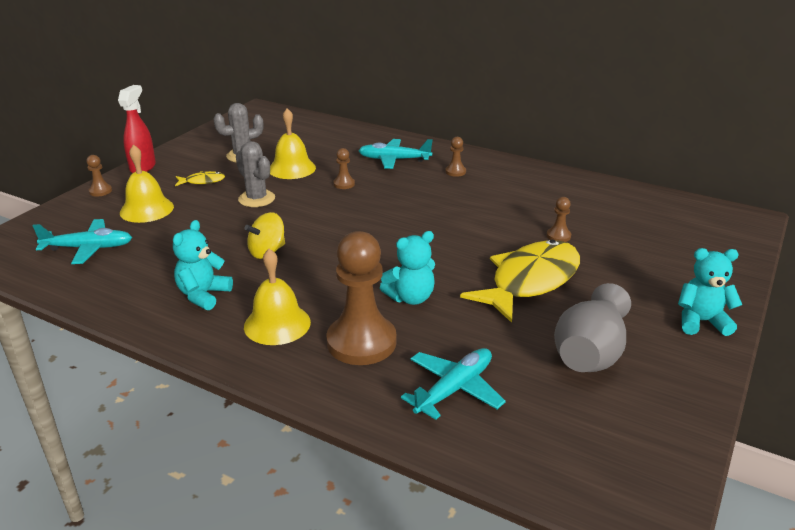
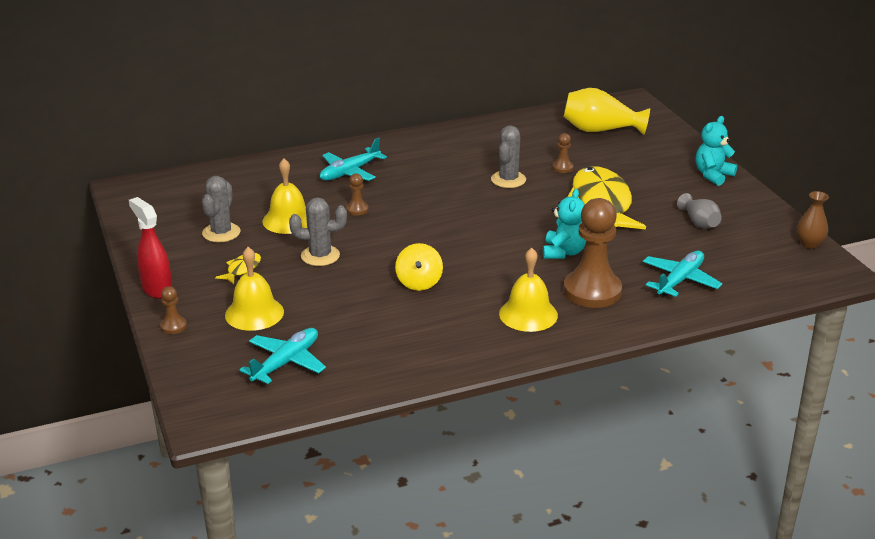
camera: 50 degrees left, 0 degrees up
(203, 295) = (446, 331): turquoise teddy bear -> none
(454, 389) = (680, 280): turquoise plane -> turquoise plane turned 45 degrees clockwise
(455, 172) = (412, 158): brown pawn -> none
(492, 221) = (508, 180): none -> grey cactus
(590, 353) = (699, 223): grey vase -> grey vase, size x0.58
(660, 226) = (600, 130): none -> yellow vase
(677, 457) = (809, 244): none -> brown vase

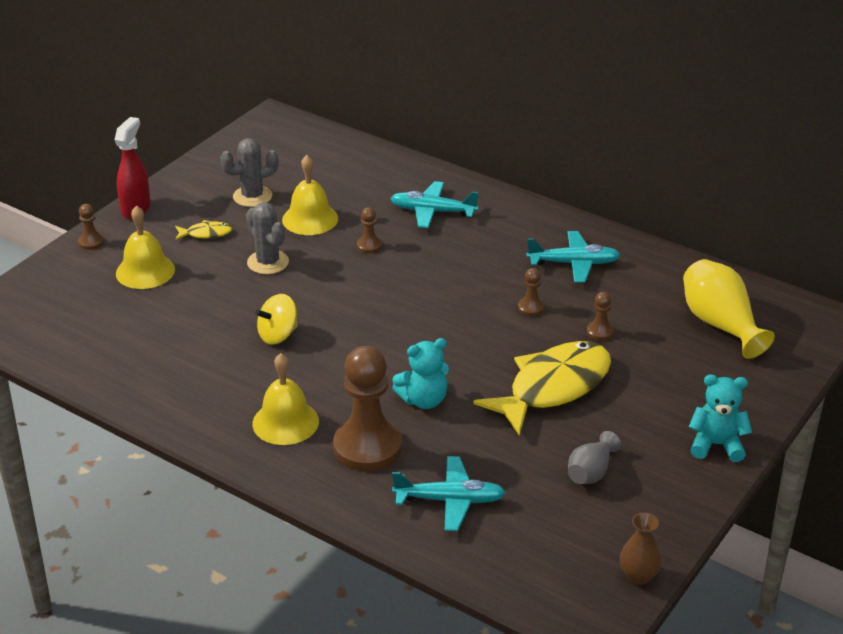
camera: 55 degrees right, 5 degrees up
(286, 362) = (88, 320): turquoise plane -> turquoise plane (574, 263)
(508, 180) = (531, 308): grey cactus -> brown pawn

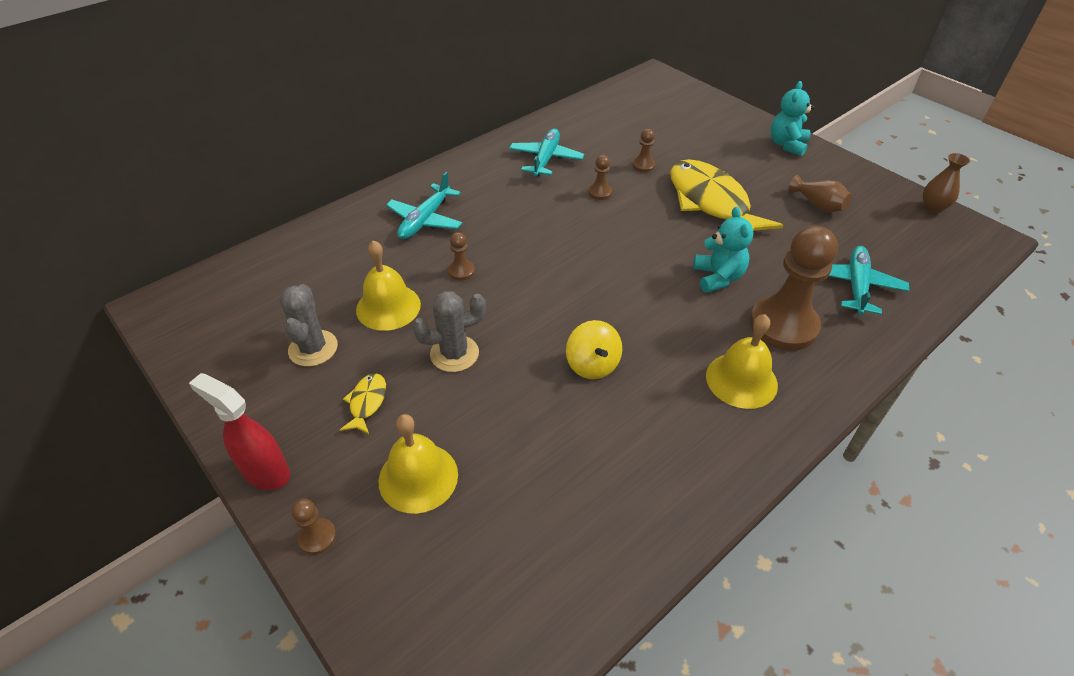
camera: 75 degrees left, 10 degrees up
(591, 472) = (818, 205): grey vase -> brown vase
(720, 324) = (649, 113): yellow vase -> none

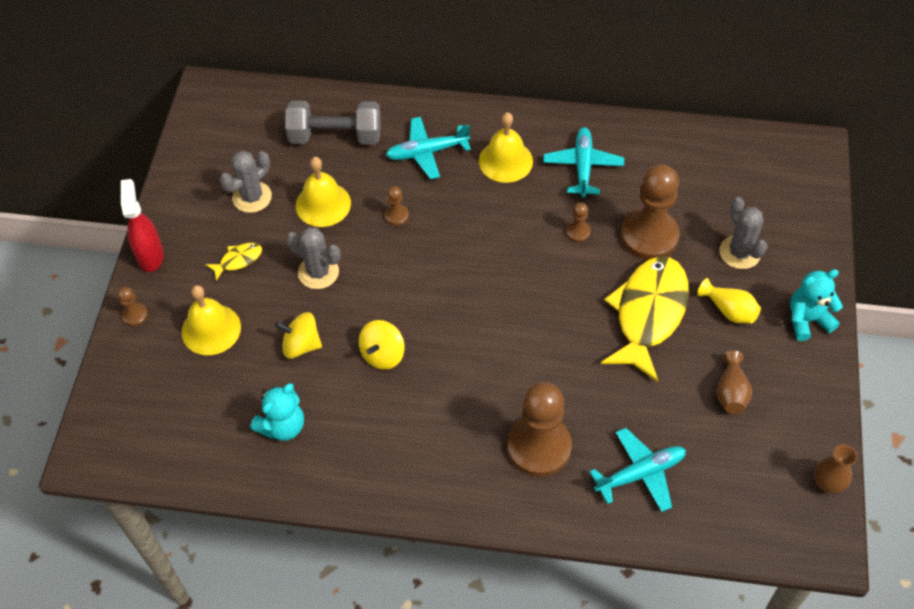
camera: 50 degrees right, 10 degrees up
(333, 258) = (335, 136): none -> grey dumbbell
(519, 416) = (301, 345): none -> yellow spinning top
(546, 159) = (583, 166): turquoise plane -> turquoise plane turned 60 degrees counterclockwise
(643, 165) = (649, 236): brown pawn -> brown pawn, size x2.34
(702, 140) = (739, 252): none -> grey cactus
(718, 277) = (552, 374): turquoise teddy bear -> turquoise teddy bear (282, 426)
(741, 380) = (453, 451): yellow bell -> yellow bell (505, 161)
(746, 169) = (729, 310): none -> yellow vase

